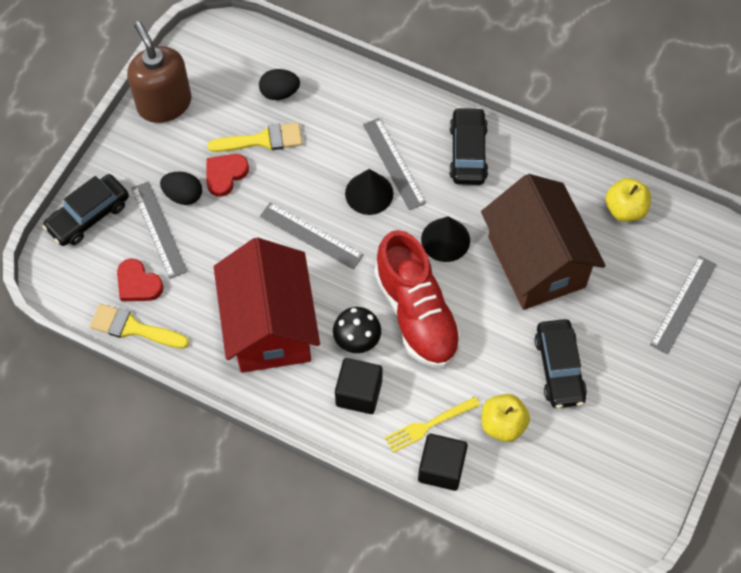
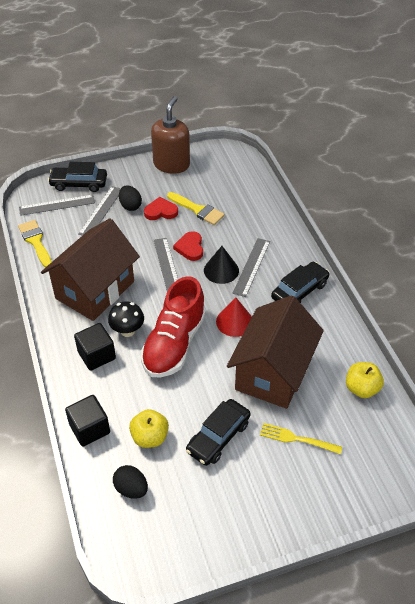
camera: 45 degrees right, 15 degrees down
(138, 283) = (62, 226): red heart -> red heart (190, 248)
(269, 326) = (95, 290): red house -> brown house
(279, 93) = (232, 196): black egg -> black egg (131, 489)
(429, 425) = (111, 402): yellow fork -> yellow fork (297, 439)
(445, 240) = (234, 322): black cone -> red cone
(683, 304) = (339, 469): grey ruler -> grey ruler (57, 205)

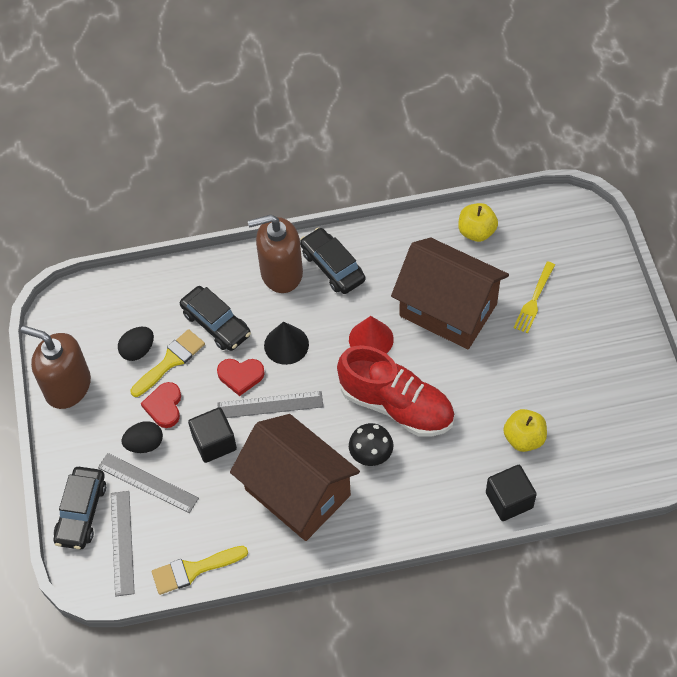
camera: 80 degrees left, 10 degrees up
(96, 355) = (405, 491): black cube -> black cube (214, 443)
(131, 489) = (586, 459): black egg -> black egg (138, 350)
(218, 437) = (527, 372): black car -> black car (216, 324)
(251, 267) = (285, 311): grey ruler -> none
(286, 260) = (281, 273): none -> brown soap dispenser

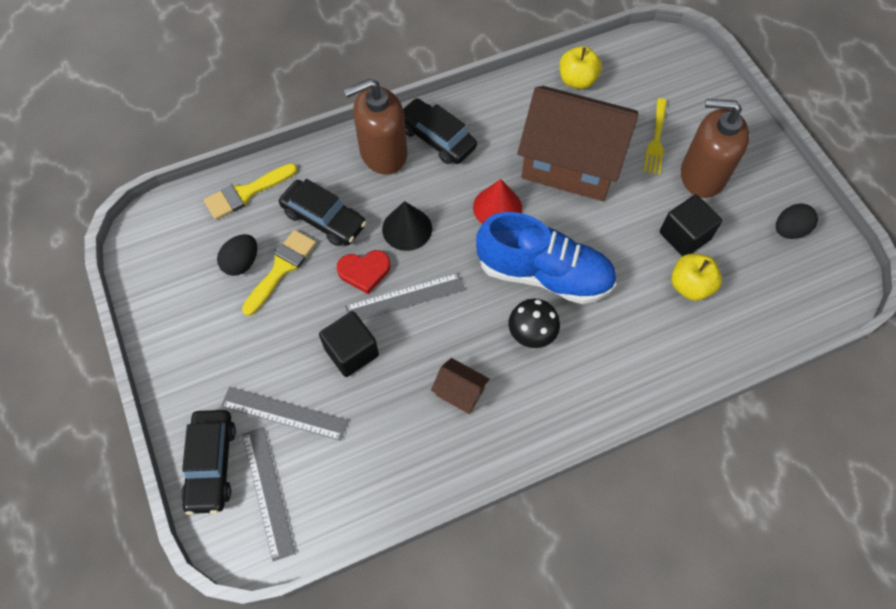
camera: 15 degrees left, 5 degrees up
(67, 386) = (167, 317): brown soap dispenser -> brown soap dispenser (702, 175)
(145, 444) = (271, 368): black egg -> black egg (789, 230)
(164, 406) = (285, 320): red heart -> none
(193, 570) = (360, 508): yellow brush -> yellow brush (246, 193)
(297, 492) = (460, 392): brown house -> brown house, size x0.40
(396, 405) = (544, 274): red shoe -> blue shoe
(509, 500) = (695, 357): black cube -> black cube (684, 236)

